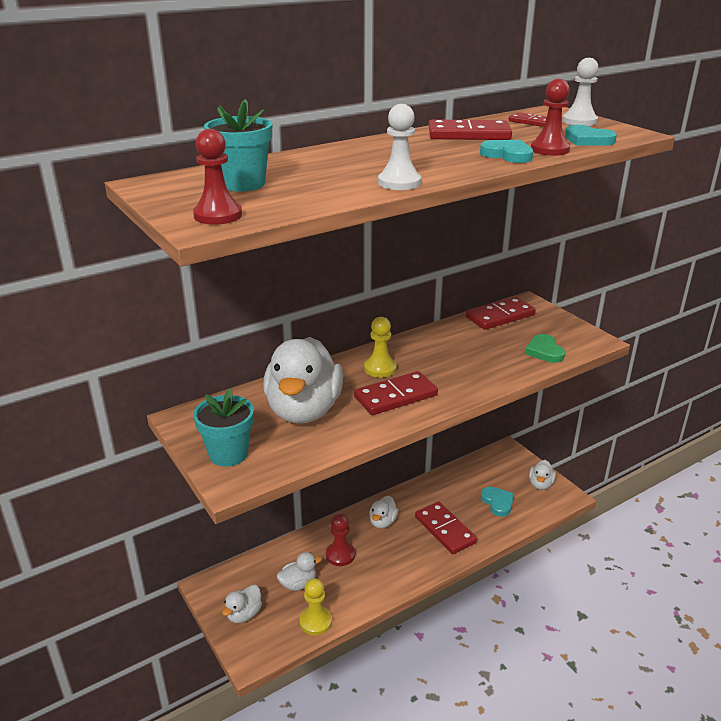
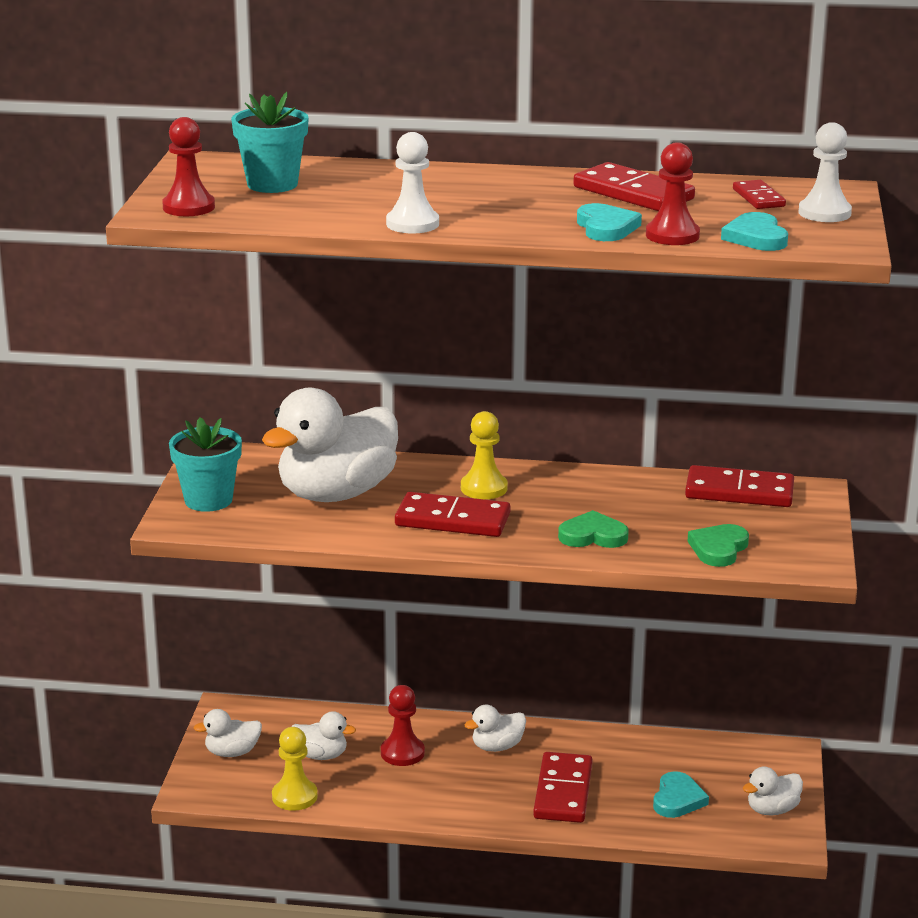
camera: 40 degrees right, 5 degrees down
(479, 371) = (593, 536): none -> green heart

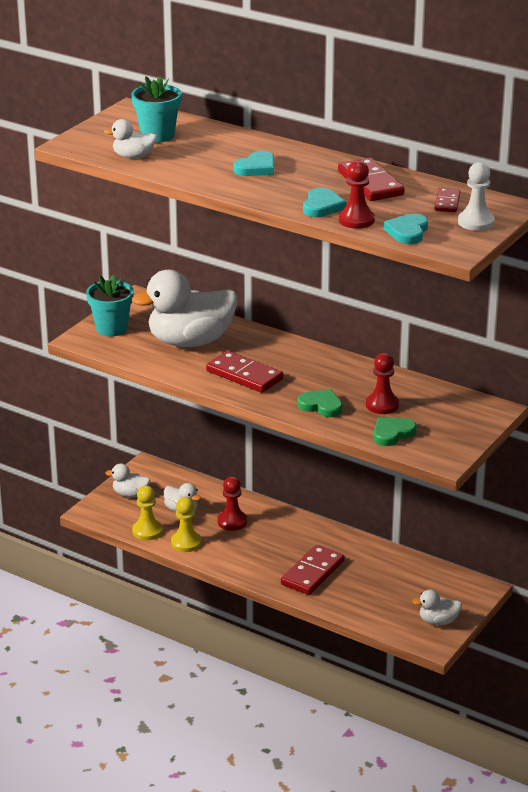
camera: 25 degrees right, 5 degrees up
(188, 207) = (92, 144): red pawn -> red pawn (382, 405)
(412, 224) = (208, 181): white pawn -> none
(484, 488) = (283, 358): yellow pawn -> yellow pawn (186, 543)
(497, 747) = (294, 533): white duck -> white duck (133, 156)
(677, 799) = (382, 597): turquoise heart -> turquoise heart (256, 168)
(739, 492) = (445, 398): red domino -> none

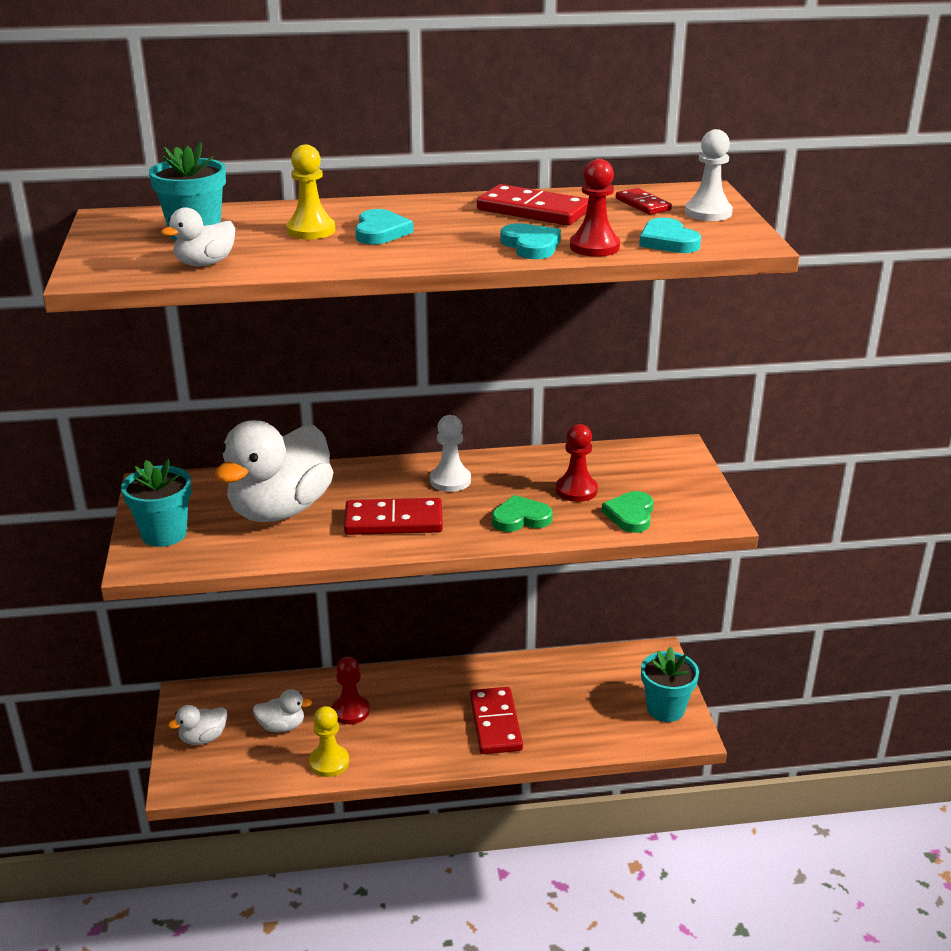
camera: 40 degrees left, 0 degrees up
(147, 531) = (271, 772): yellow pawn -> yellow pawn (311, 230)
(312, 366) = (450, 480): none -> white pawn
(438, 621) = (665, 709): white duck -> turquoise flower pot

